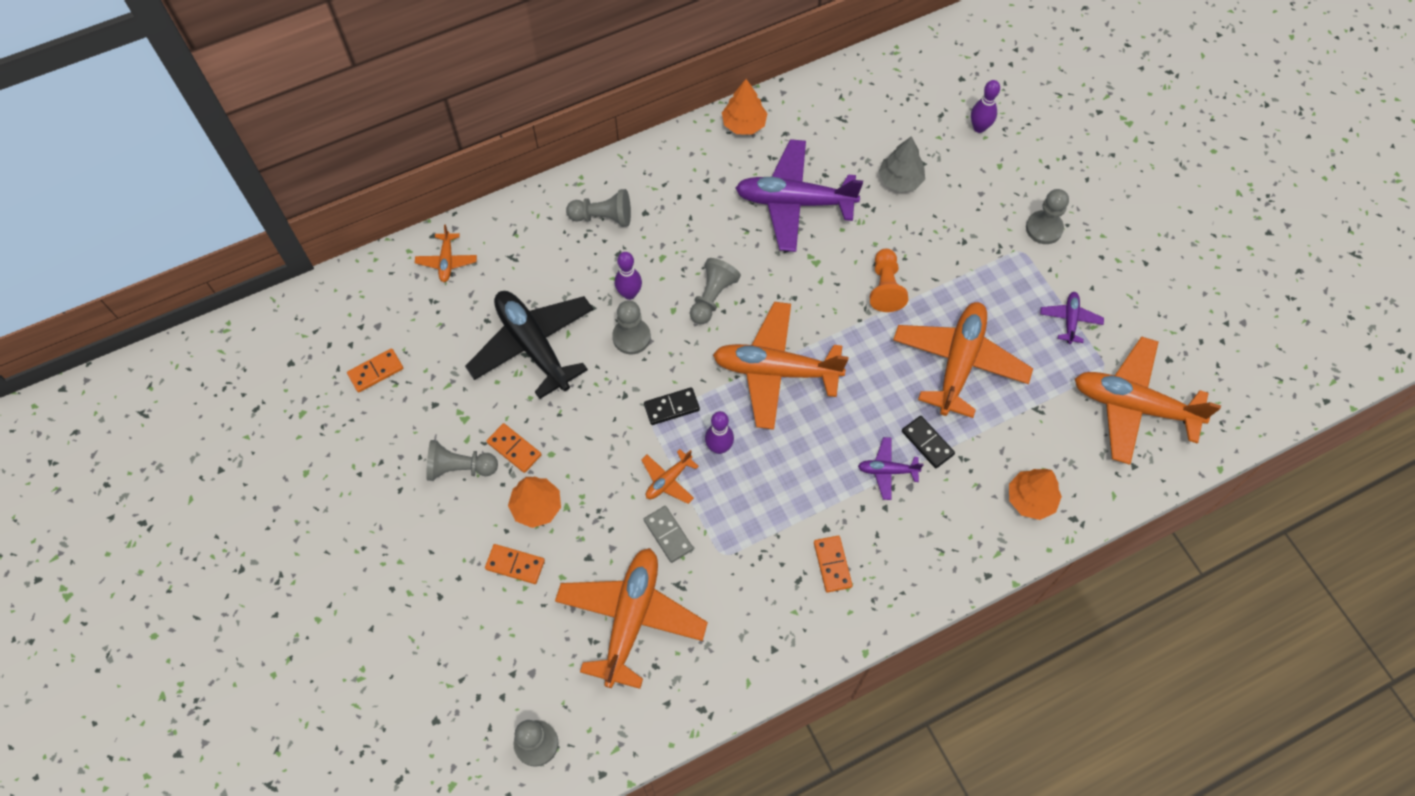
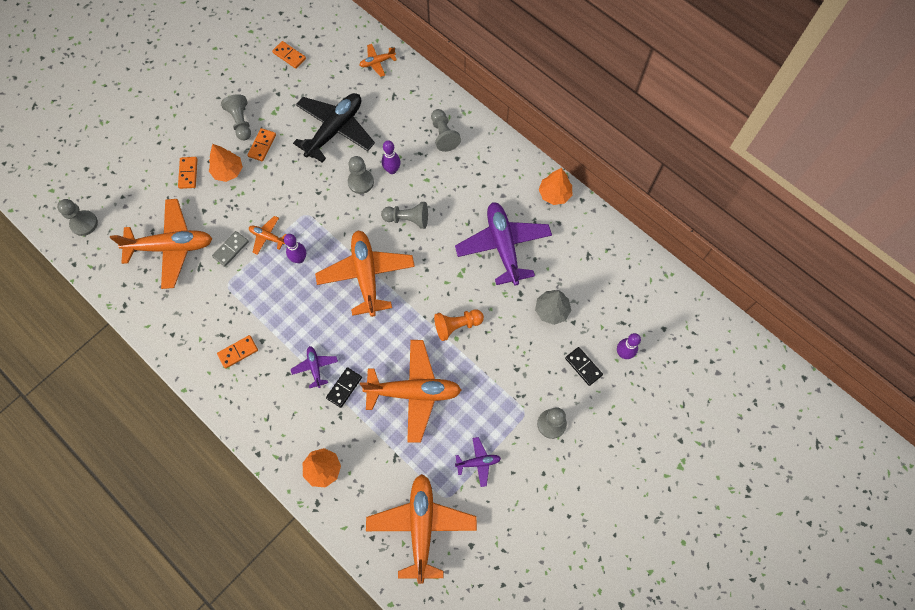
camera: 70 degrees right, 5 degrees up
(671, 407) = (318, 222): black domino -> black domino (583, 366)

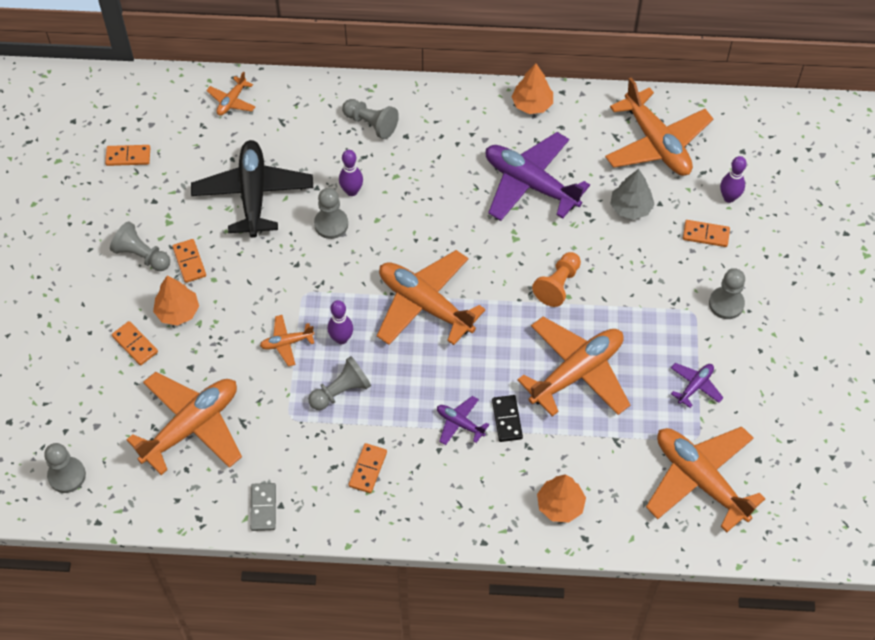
camera: 40 degrees left, 10 degrees down
(231, 249) = (259, 382): grey domino -> grey domino (263, 508)
(407, 219) = (414, 225): grey pawn -> grey pawn (341, 391)
(583, 366) = (705, 235): black domino -> orange domino
(610, 280) = (656, 143): none -> orange plane

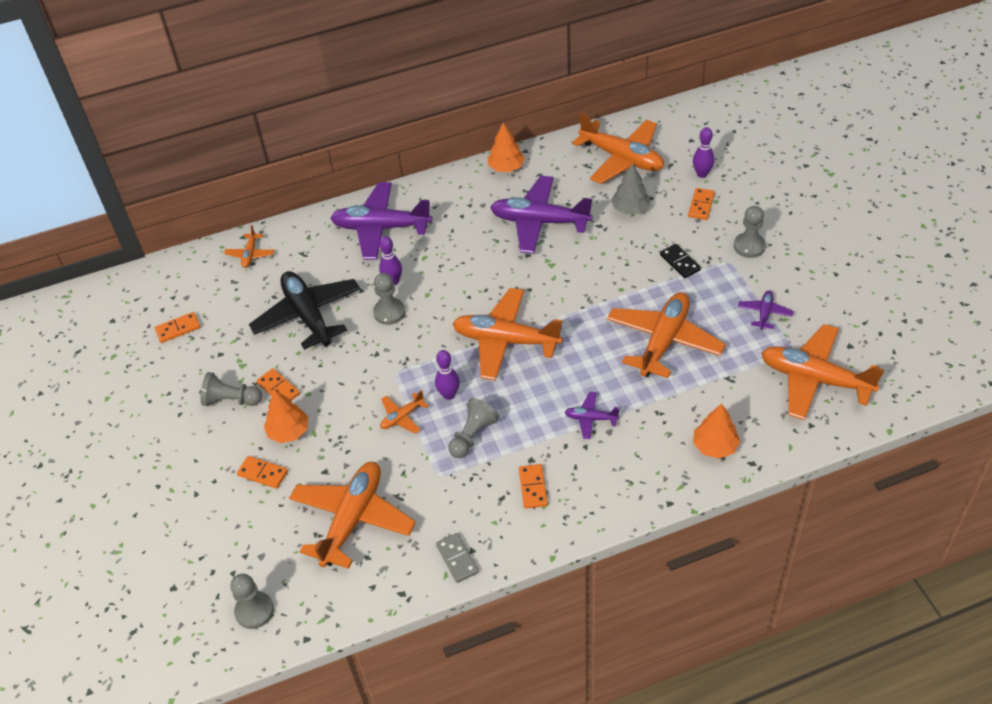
camera: 20 degrees left, 10 degrees down
(371, 124) = (381, 228): grey pawn -> purple plane
(507, 419) = (629, 399): black domino -> black domino (680, 262)
(558, 285) = (607, 284): orange pawn -> none
(705, 235) = (701, 205): orange domino -> orange domino turned 60 degrees counterclockwise

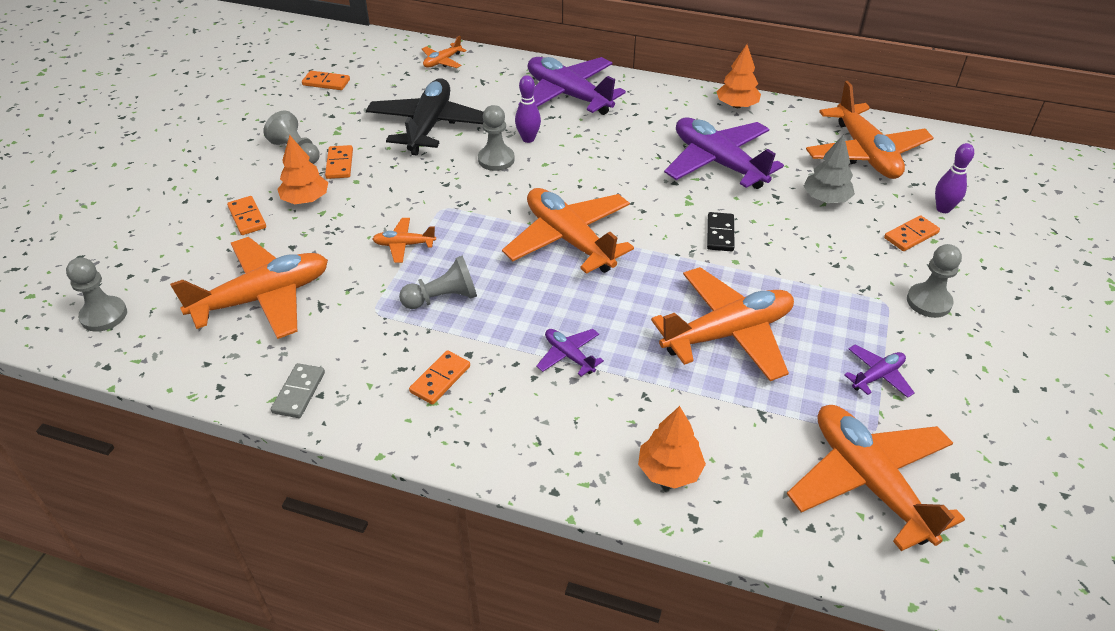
camera: 35 degrees right, 5 degrees down
(449, 395) = (465, 252): purple bowling pin -> none
(680, 262) = (828, 273): black domino -> black domino (720, 234)

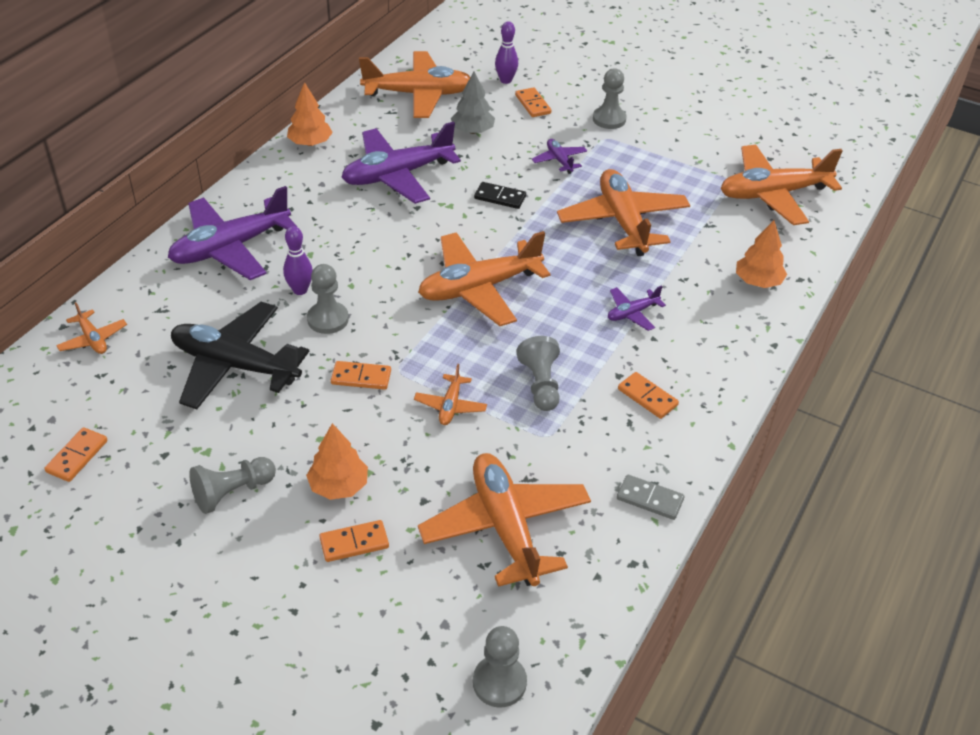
camera: 80 degrees left, 0 degrees up
(339, 164) = (278, 451): orange domino -> orange domino (361, 377)
(877, 376) = (679, 163): purple plane -> purple plane (559, 160)

